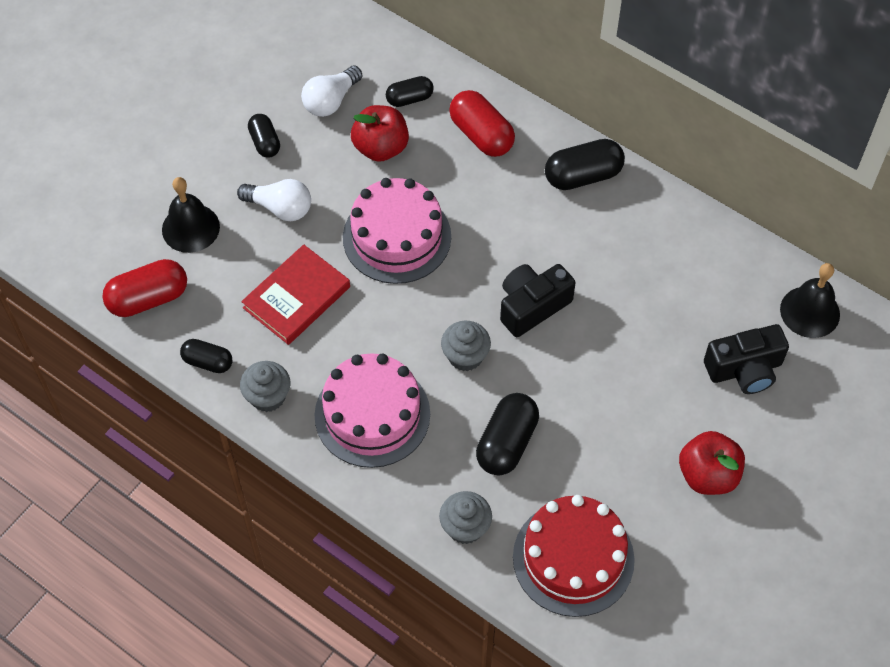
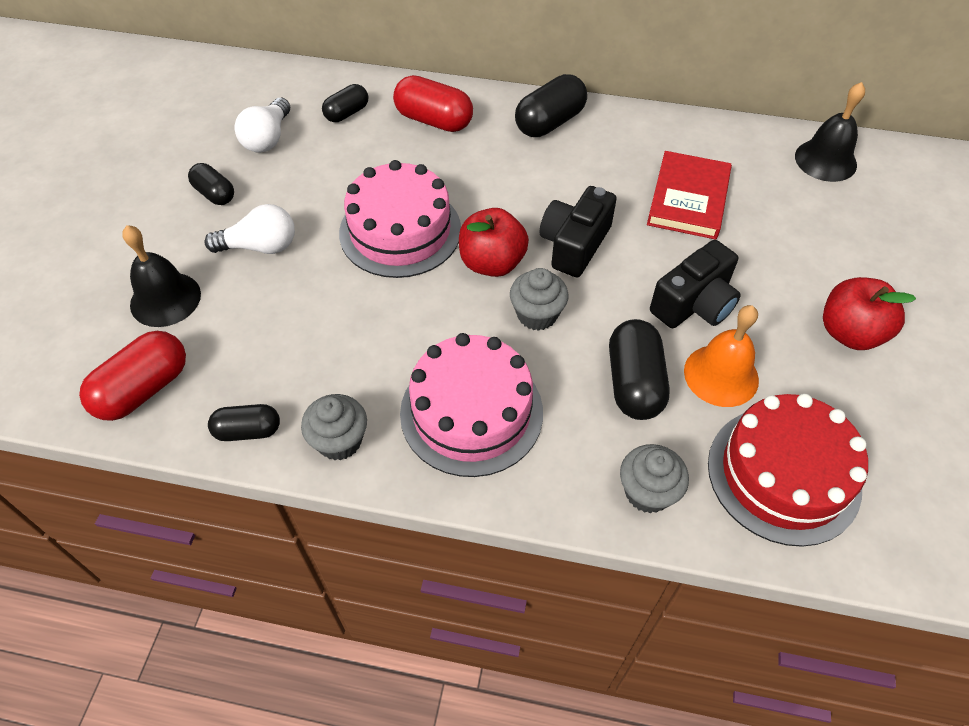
camera: 25 degrees left, 5 degrees down
(297, 297) = (322, 325): red book -> red book (688, 199)
(381, 148) = (340, 161): red apple -> red apple (492, 263)
(578, 465) = (721, 375): none -> orange bell
(744, 369) = (809, 227): black camera -> black camera (694, 304)

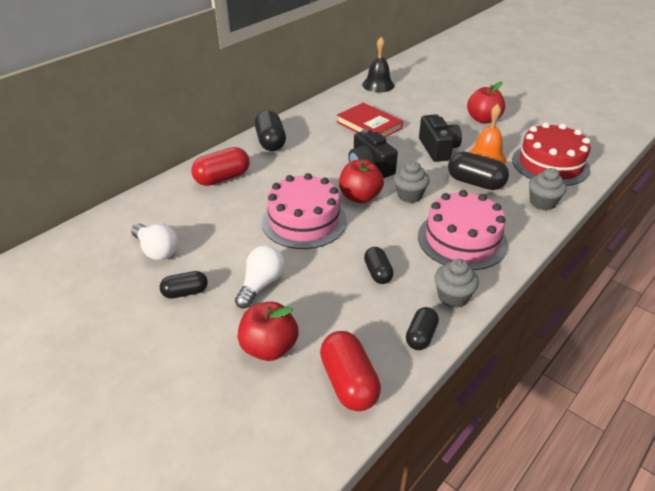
camera: 60 degrees left, 15 degrees down
(165, 299) = (269, 348): black bell -> red apple
(347, 113) = (174, 208): black capsule -> black capsule (377, 273)

